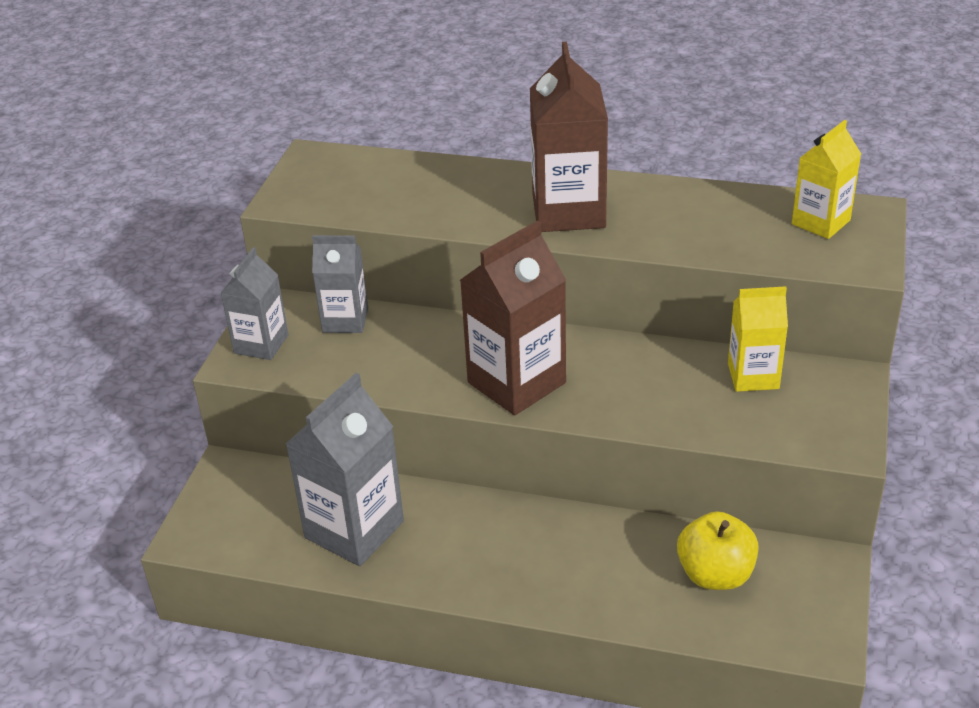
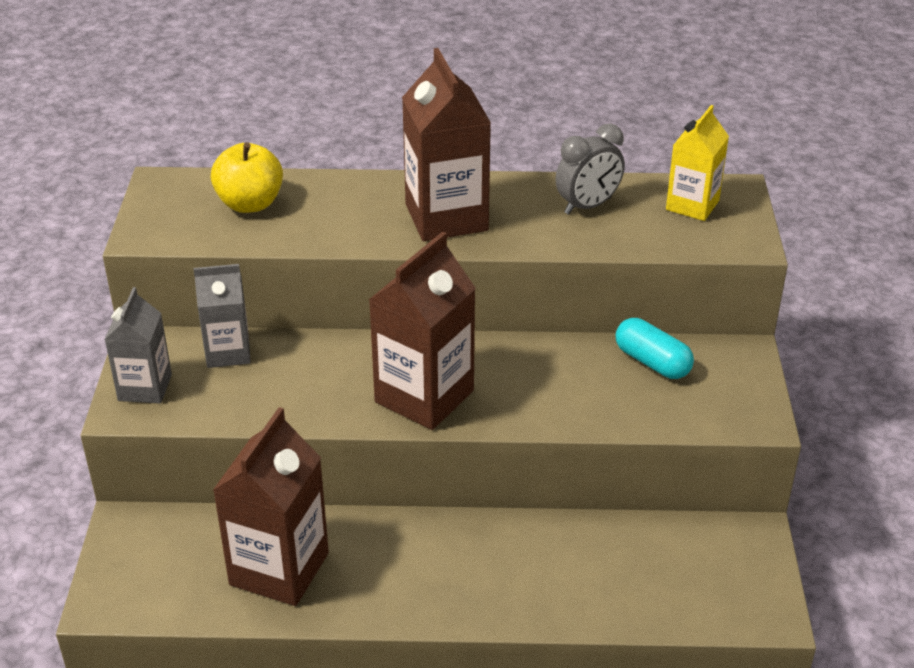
camera: 15 degrees left, 0 degrees up
(354, 529) = (279, 569): grey carton -> brown carton
(712, 213) = (587, 206): none -> grey clock
(715, 574) = (650, 561): yellow apple -> yellow apple (250, 204)
(753, 376) = (652, 362): yellow carton -> turquoise capsule

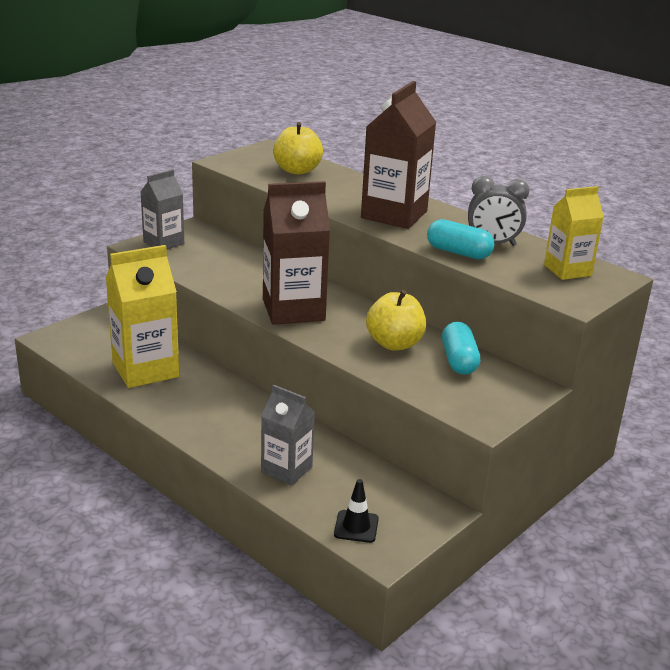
camera: 40 degrees right, 10 degrees down
(228, 352) = (225, 248): grey carton -> grey carton (286, 469)
(279, 569) = (145, 370): brown carton -> yellow carton
(573, 378) = (394, 344): none -> yellow apple
(577, 238) = (458, 253): none -> turquoise capsule
(717, 605) = (356, 526): none -> black traffic cone

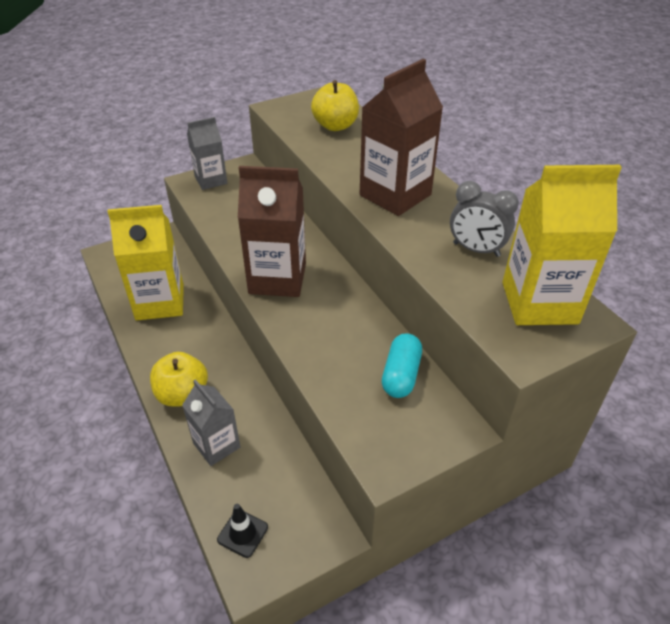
camera: 20 degrees right, 15 degrees up
(394, 344) = (349, 339): yellow apple -> yellow apple (182, 394)
(458, 253) = (432, 258): turquoise capsule -> none
(567, 270) = (539, 303): yellow carton -> yellow carton, size x1.62

